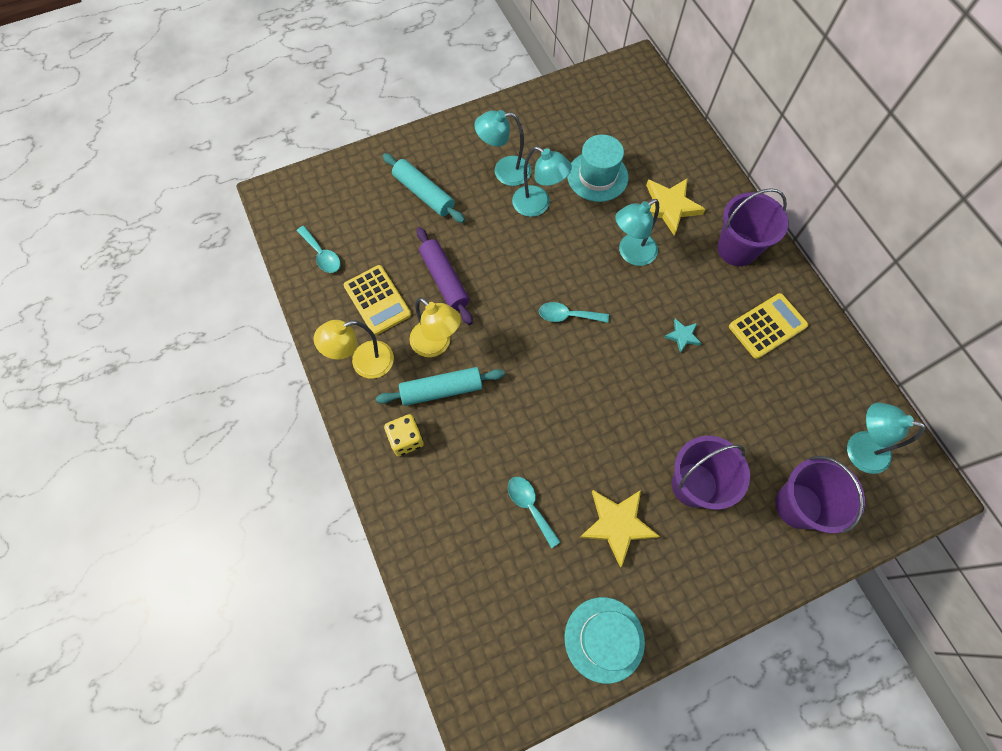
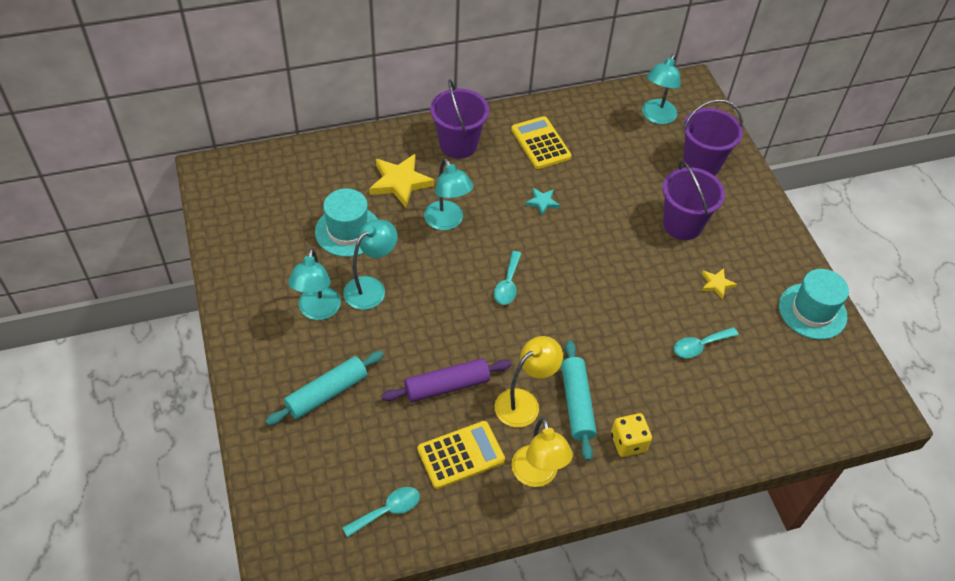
camera: 85 degrees left, 15 degrees down
(617, 524) = (716, 284): yellow star -> yellow star, size x0.52

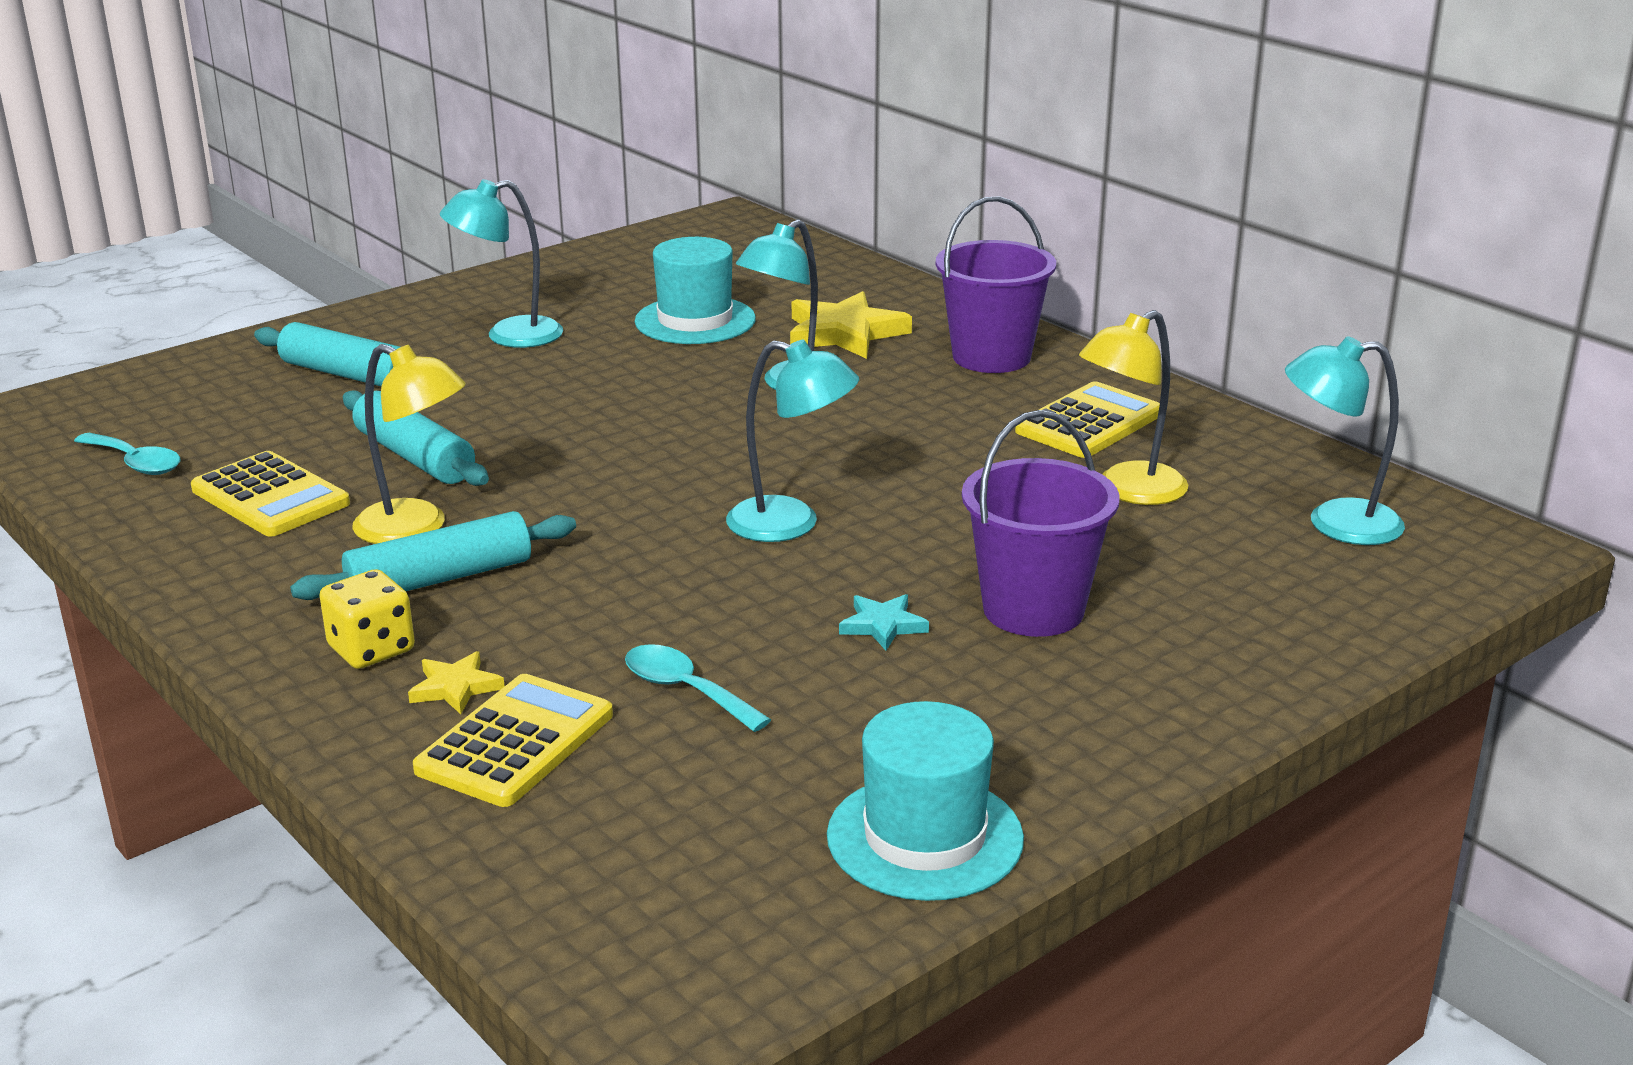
camera: 70 degrees right, 25 degrees down
(371, 287) = (588, 360): turquoise lamp -> turquoise lamp (791, 524)
(447, 386) = (414, 457): purple rolling pin -> turquoise rolling pin
(508, 284) = (688, 462): turquoise spoon -> none
(537, 475) = (252, 571): yellow lamp -> yellow lamp (1129, 491)
(542, 202) = (930, 453): turquoise star -> turquoise star (883, 625)
(701, 164) = (1258, 601): purple bucket -> none
(716, 284) = (891, 682): yellow star -> yellow star (456, 687)
(717, 409) = (515, 742): none -> yellow calculator

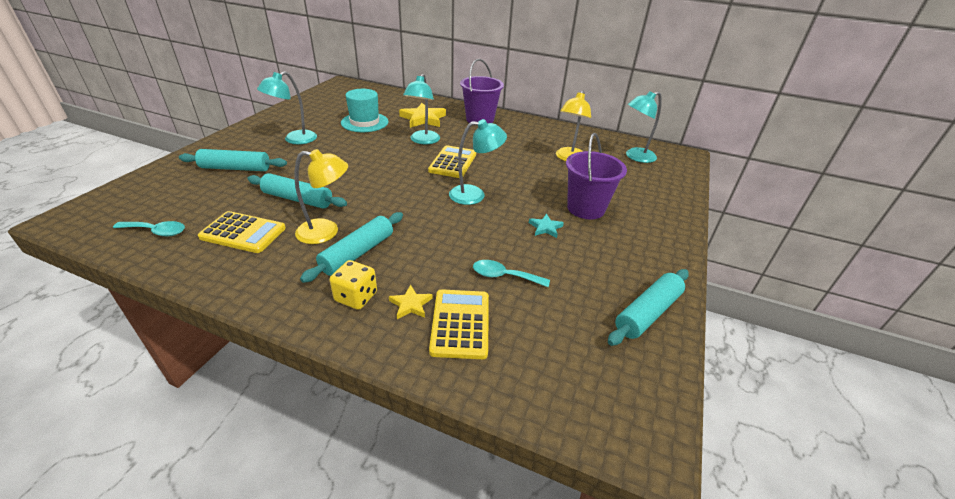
camera: 30 degrees left, 10 degrees up
(925, 837) = (647, 313): turquoise hat -> turquoise rolling pin
(1089, 423) = (532, 137): yellow calculator -> yellow calculator (453, 162)

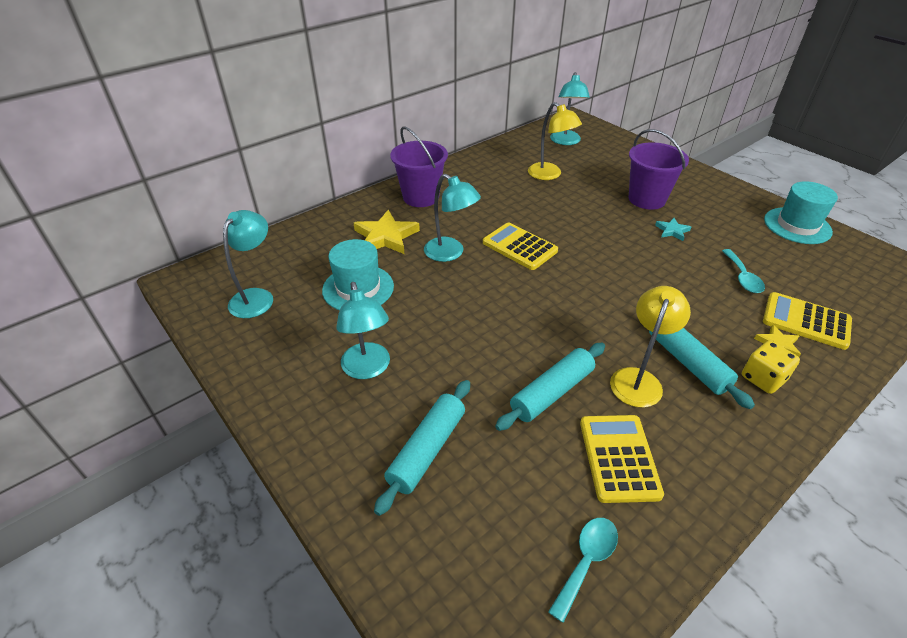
camera: 60 degrees left, 5 degrees up
(243, 233) = (619, 458): yellow calculator -> yellow calculator turned 45 degrees counterclockwise
(475, 195) = (597, 252): turquoise lamp -> turquoise lamp (256, 297)
(504, 276) = (742, 277): turquoise spoon -> turquoise spoon turned 45 degrees counterclockwise
(647, 313) = (797, 225): turquoise rolling pin -> turquoise hat

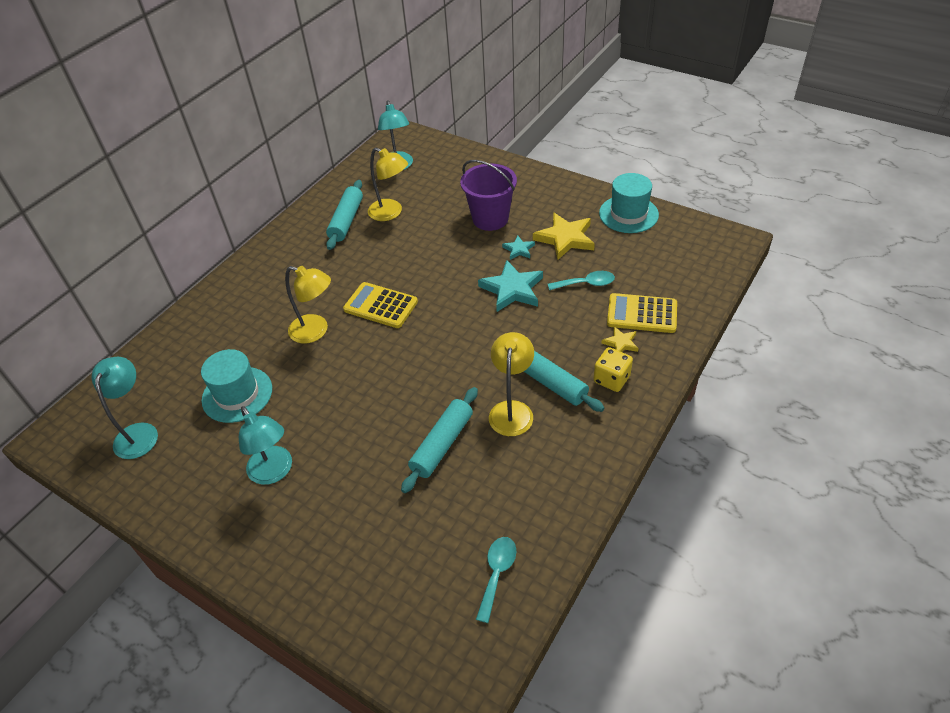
camera: 15 degrees left, 5 degrees up
(386, 237) = (245, 330): yellow star -> yellow star (565, 238)
(421, 197) = (267, 274): purple bucket -> none
(427, 450) = (349, 528): turquoise rolling pin -> turquoise rolling pin (346, 220)
(450, 253) = (316, 331): turquoise lamp -> yellow lamp
(619, 458) = (507, 484): yellow calculator -> none
(659, 264) = (512, 289): none -> turquoise star
(742, 277) = (586, 284): turquoise spoon -> turquoise spoon turned 75 degrees counterclockwise

